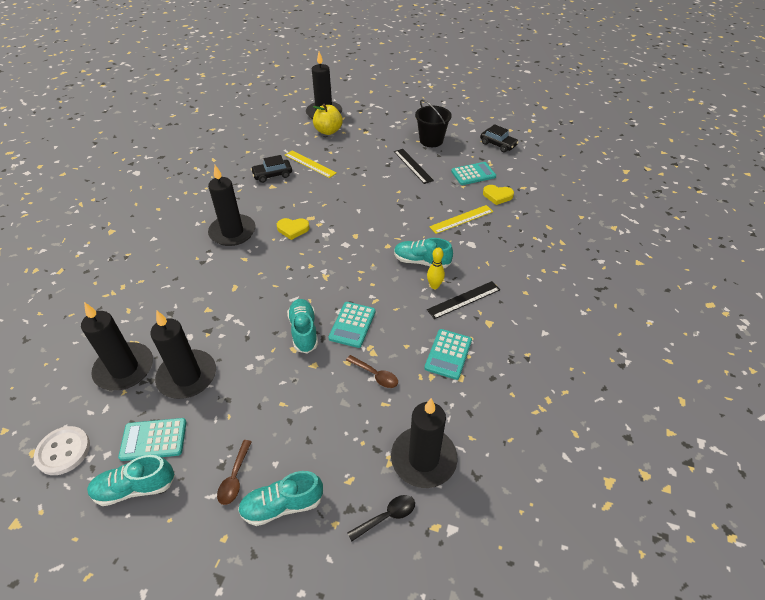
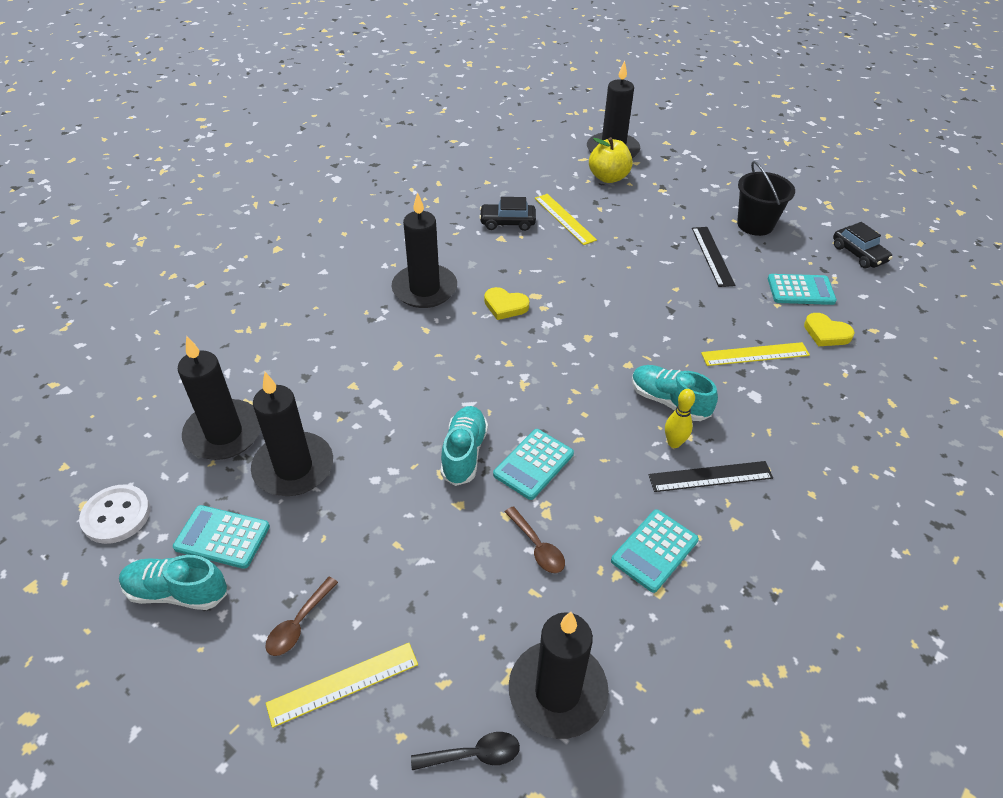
camera: 20 degrees right, 0 degrees up
(282, 505) = (343, 684): turquoise shoe -> yellow ruler

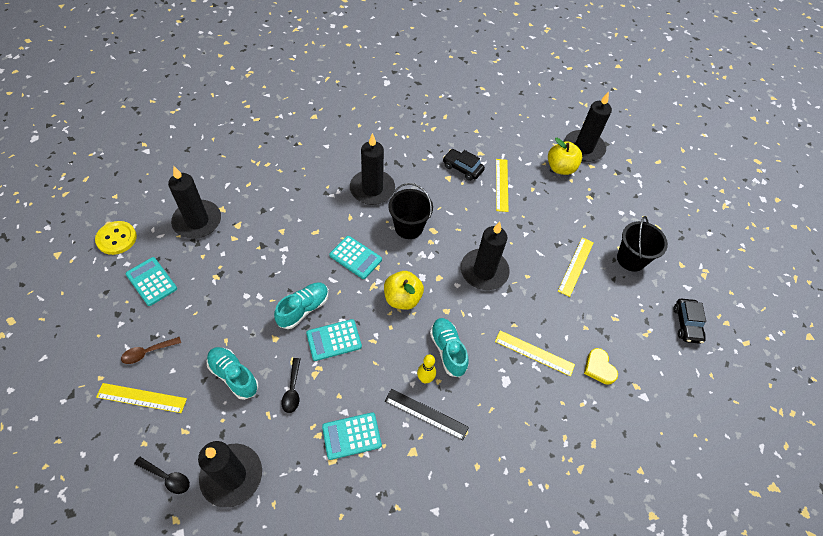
camera: 30 degrees right, 10 degrees up
(116, 515) = (116, 238): white button -> yellow button
(177, 592) = (111, 298): turquoise shoe -> turquoise shoe (234, 376)
(293, 467) = (213, 263): black candle -> black candle (484, 271)
(505, 306) = (408, 227): yellow heart -> black bucket
(537, 547) = (292, 390): brown spoon -> black spoon
(569, 378) = (402, 298): none -> yellow apple
(712, 256) = (575, 266): black ruler -> yellow ruler
(800, 290) = (613, 326): turquoise calculator -> turquoise calculator (355, 257)

